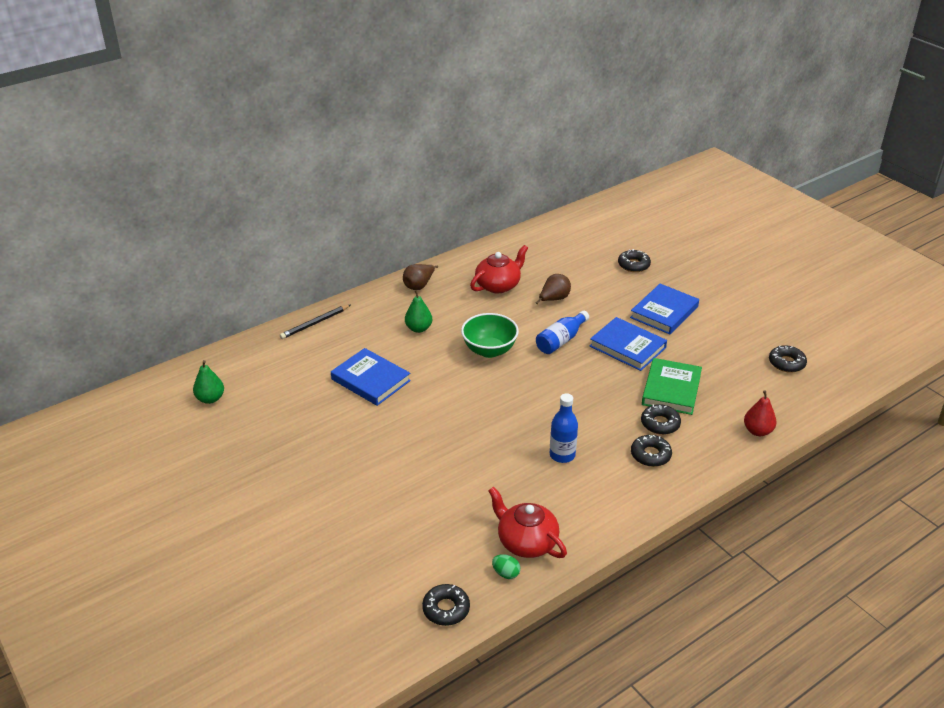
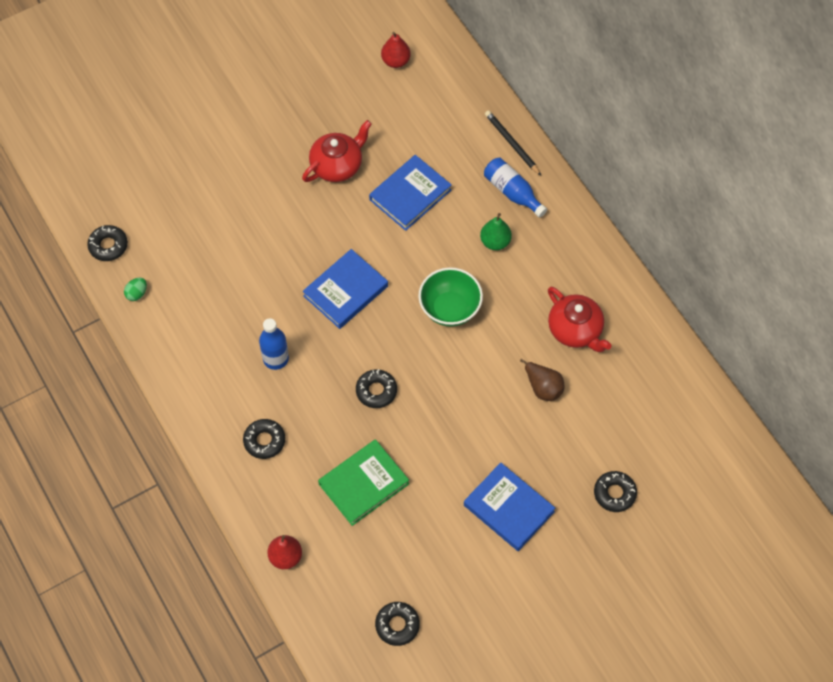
camera: 95 degrees right, 25 degrees up
(210, 399) = (395, 61): green pear -> red pear
(419, 285) = (579, 246): brown pear -> none
(526, 541) = (170, 313): red teapot -> red teapot (337, 165)
(561, 340) = (461, 384): blue bottle -> blue bottle (512, 192)
(627, 347) = (443, 453): blue book -> blue book (345, 291)
(660, 424) = (310, 460): black donut -> black donut (376, 391)
(671, 389) = (363, 484): green book -> green book turned 60 degrees counterclockwise

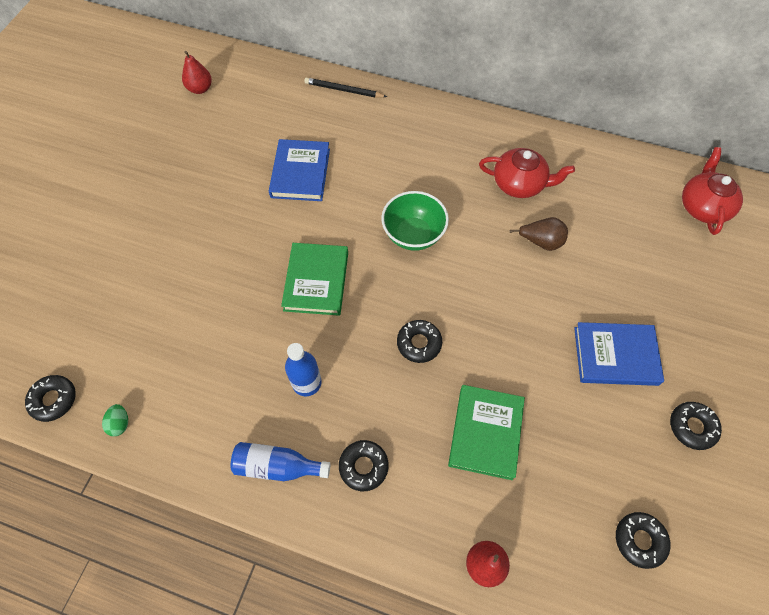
camera: 40 degrees left, 0 degrees up
(337, 165) = (219, 189): red teapot -> red teapot (703, 206)
(345, 291) = (316, 281): blue book -> green book
(495, 242) = (399, 163): green pear -> none
(512, 192) = (377, 121): blue bottle -> blue bottle (277, 466)
(614, 493) = (672, 281): black donut -> black donut (692, 427)

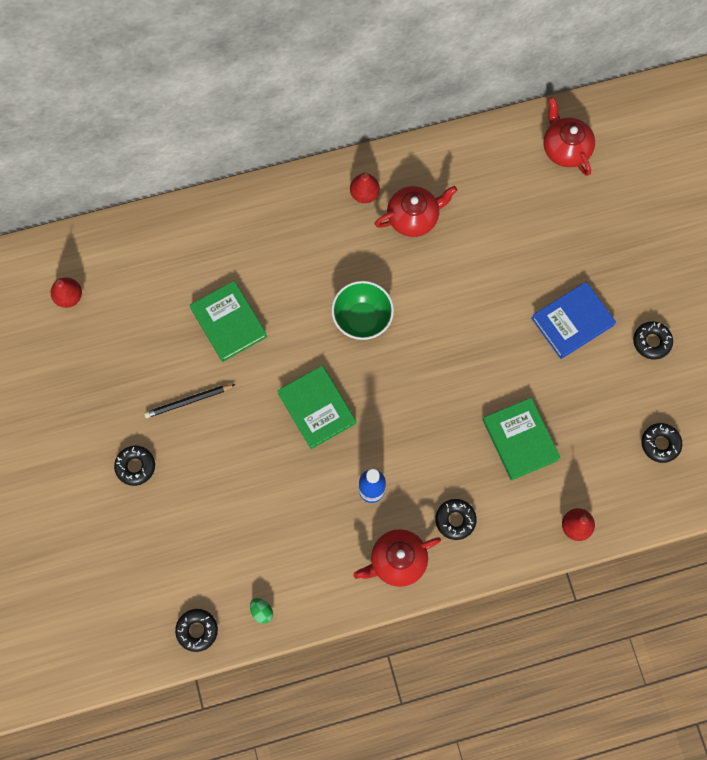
camera: 35 degrees left, 10 degrees up
(277, 466) = (397, 561): blue bottle -> red teapot
(300, 173) = (228, 323): blue book -> green book
(344, 90) = (201, 216): black pencil -> black pencil (188, 401)
(419, 343) = (429, 406): black donut -> black donut (135, 466)
(489, 144) = (364, 194): none -> red pear
(541, 242) = (463, 261): brown pear -> none

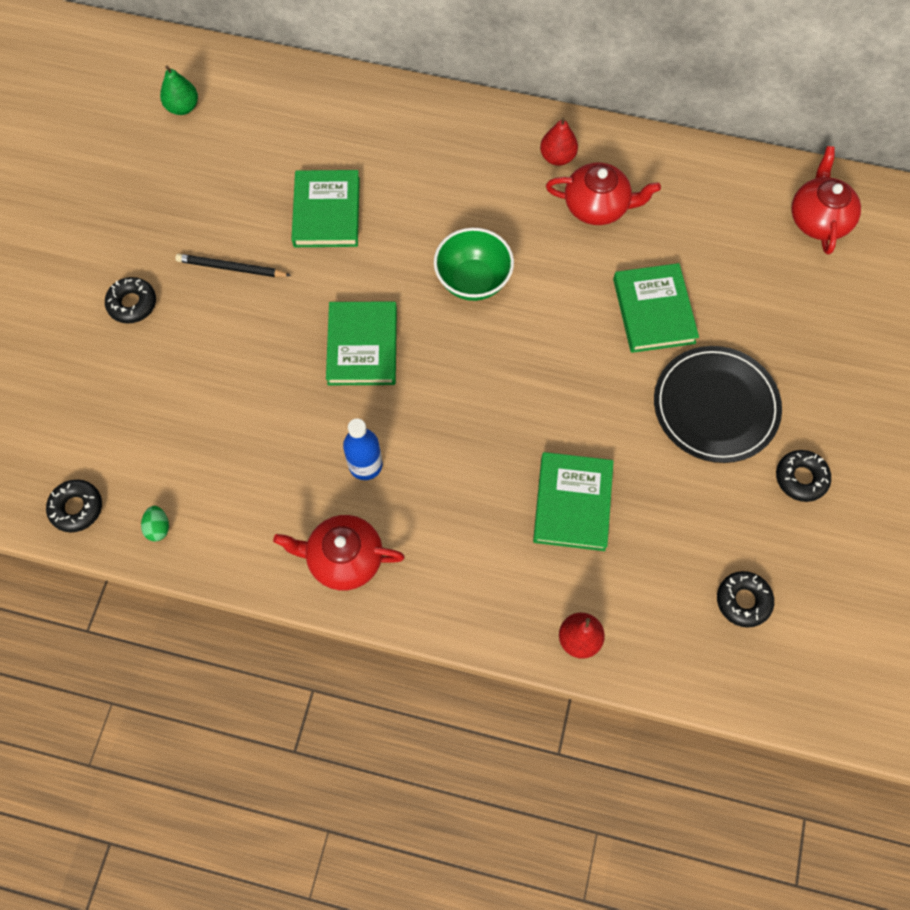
camera: 30 degrees right, 5 degrees down
(69, 297) = (183, 107): red pear -> green pear
(455, 520) = (440, 551): black donut -> none
(495, 275) = (653, 311): none -> green book
(572, 322) = (715, 406): blue book -> black plate

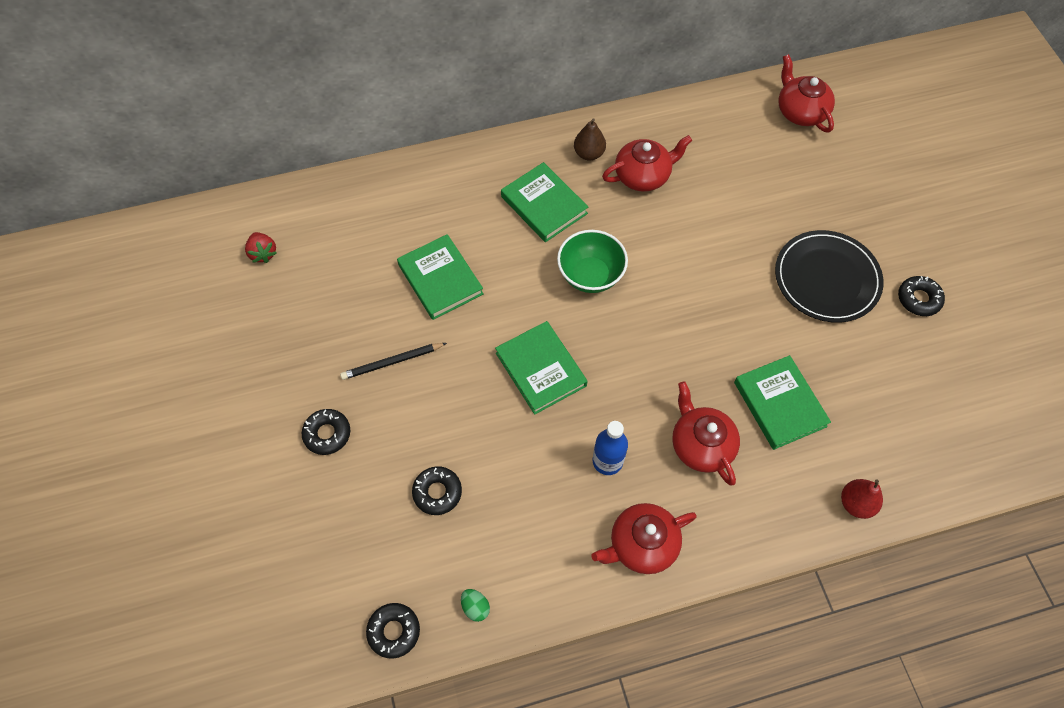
camera: 30 degrees left, 5 degrees down
(183, 107) = (263, 253): green pear -> red strawberry
(465, 499) = (701, 445): none -> red teapot
(557, 157) = (589, 154): red pear -> brown pear
(653, 311) = (736, 232): green book -> green book (544, 205)
(743, 601) = (944, 408): black donut -> black donut (437, 492)

